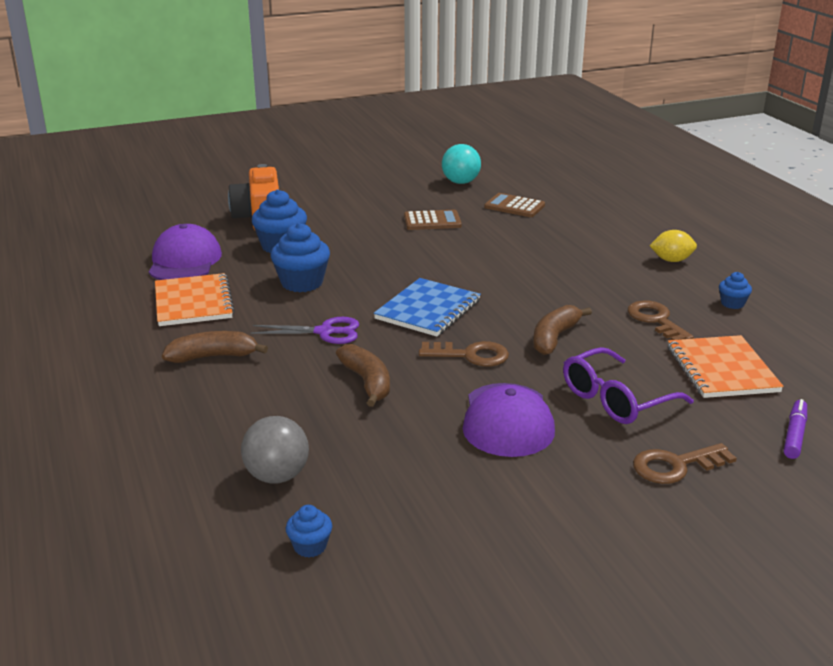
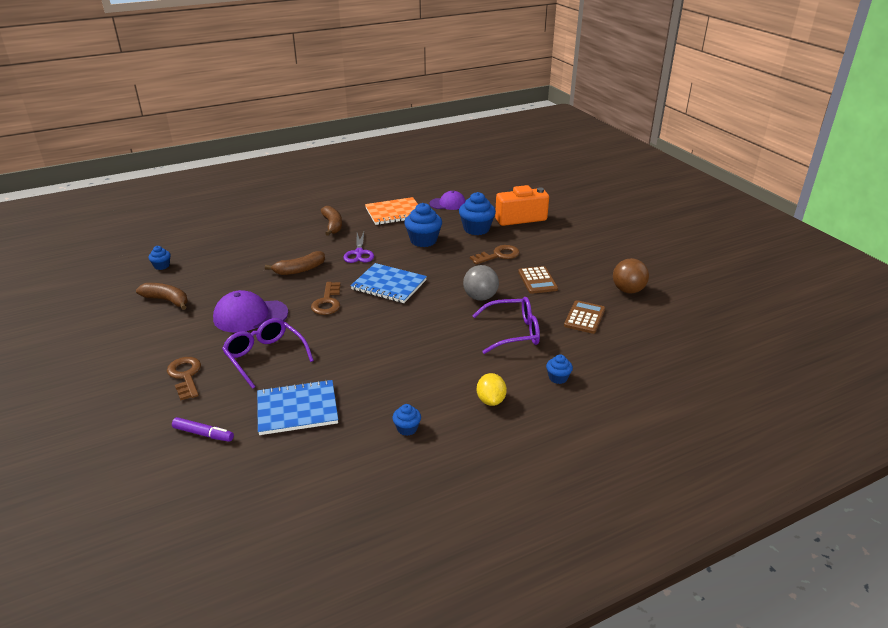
camera: 85 degrees right, 5 degrees up
(184, 261) = (448, 204): purple cap -> purple cap, size x0.65
(277, 476) = (217, 253): grey ball -> grey ball (480, 297)
(460, 182) = (628, 290): turquoise ball -> brown ball
(544, 241) = (513, 332): none -> purple glasses
(554, 338) = (349, 334): brown banana -> brown banana (167, 300)
(626, 228) = (558, 378): none -> blue cupcake
(656, 320) = (375, 382): brown key -> brown key (498, 255)
(722, 369) = (297, 409): orange notebook -> blue notebook

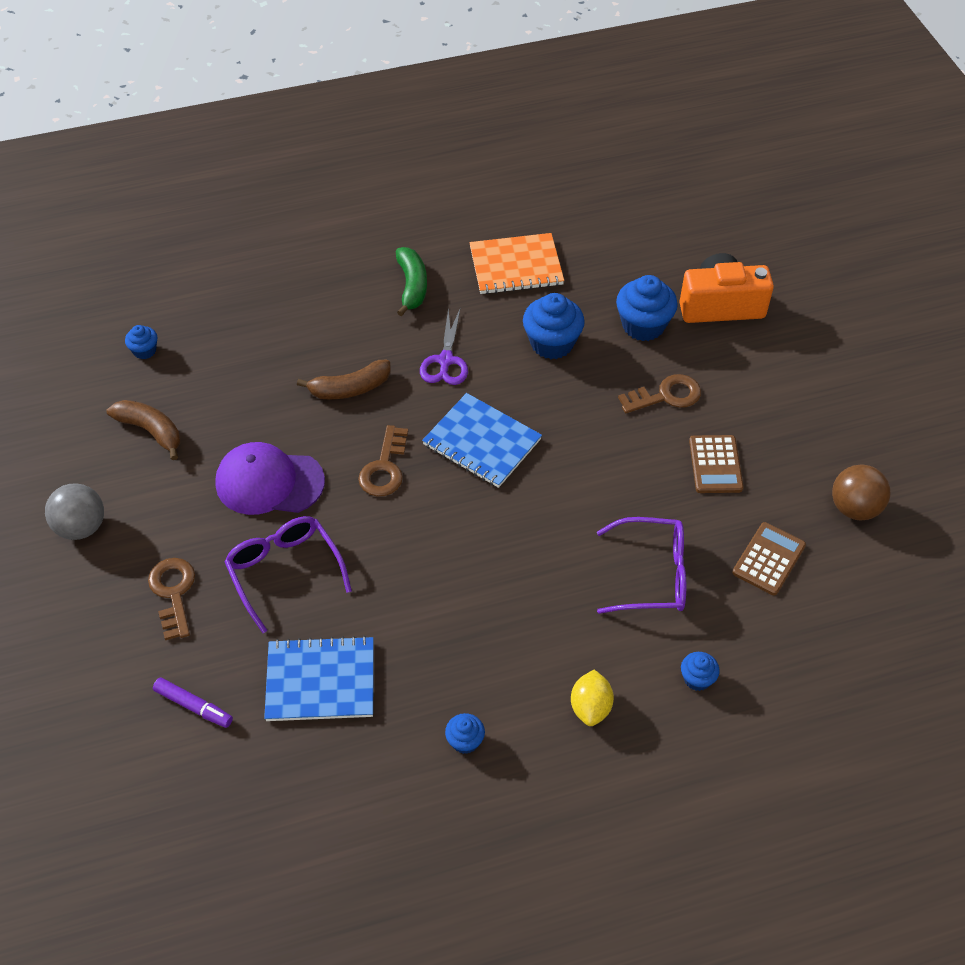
camera: 10 degrees right, 20 degrees up
(332, 225) = (412, 286): brown banana -> green banana
(448, 204) = (608, 253): purple cap -> none
(480, 297) = (617, 491): grey ball -> grey ball (81, 527)

